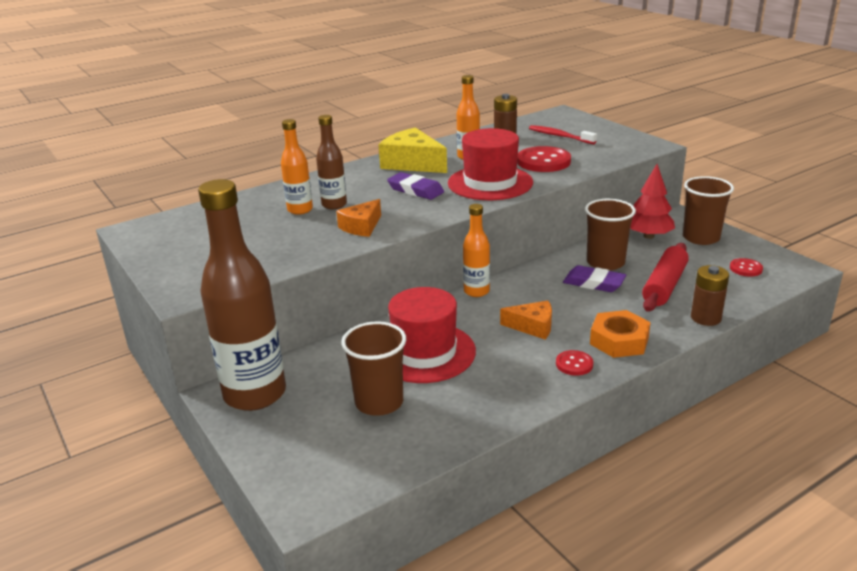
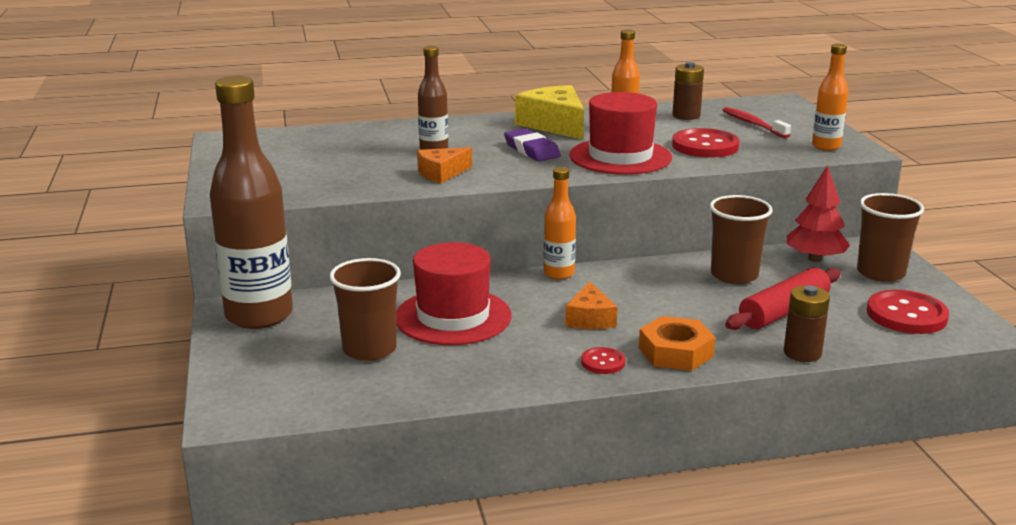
camera: 20 degrees right, 5 degrees down
(300, 210) = (395, 148): orange bottle -> orange bottle (826, 146)
(532, 326) = (590, 318): orange cheese -> orange cheese turned 60 degrees clockwise
(594, 283) = (700, 292): purple eraser -> none
(745, 268) = (906, 315): red button -> red button, size x1.90

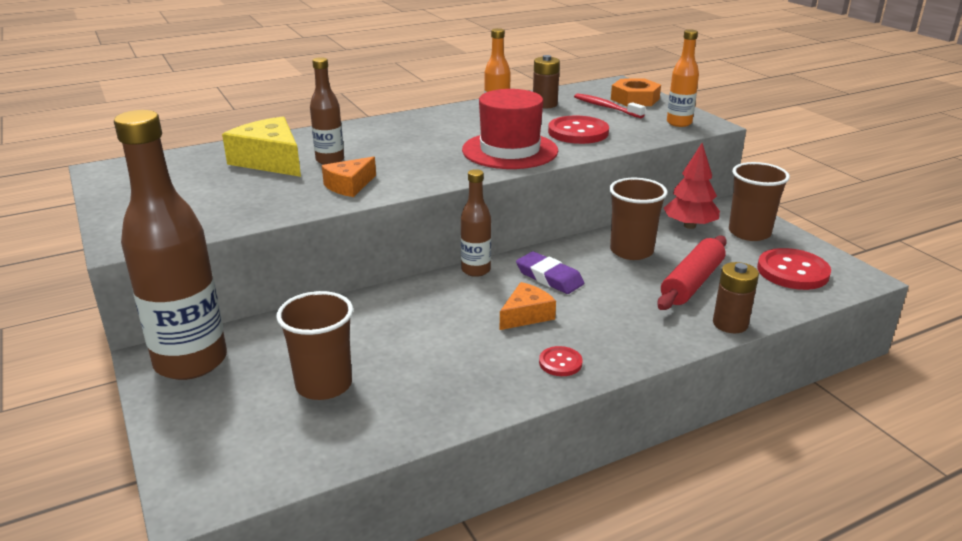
camera: 15 degrees left, 5 degrees up
(453, 317) = (394, 333): red hat -> none
(532, 150) = (425, 152): purple eraser -> purple eraser (549, 277)
(554, 125) = (433, 124): yellow cheese -> yellow cheese (270, 161)
(558, 274) = (476, 270): orange bottle -> brown bottle
(590, 318) = (526, 315): orange cheese -> orange cheese turned 120 degrees counterclockwise
(675, 352) = (621, 340): orange nut -> orange nut (635, 99)

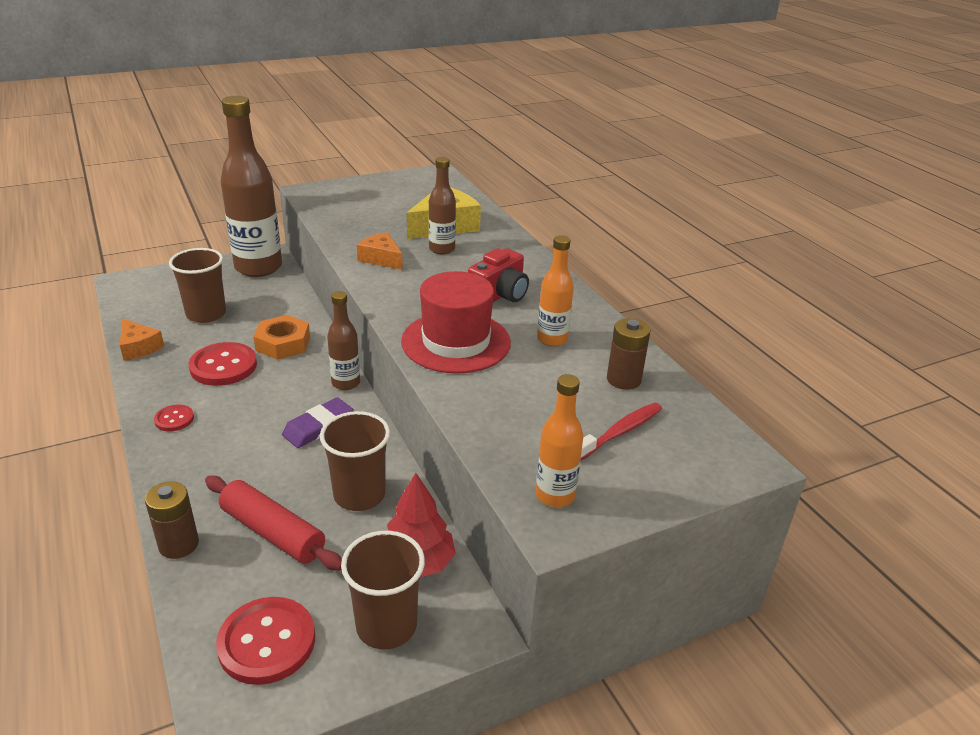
camera: 90 degrees right, 5 degrees up
(426, 137) = (499, 295): none -> red camera
(526, 315) = (255, 407): orange cheese -> orange cheese (139, 347)
(578, 132) = (514, 395): red button -> red button (223, 366)
(635, 99) = (666, 468): orange nut -> orange nut (283, 343)

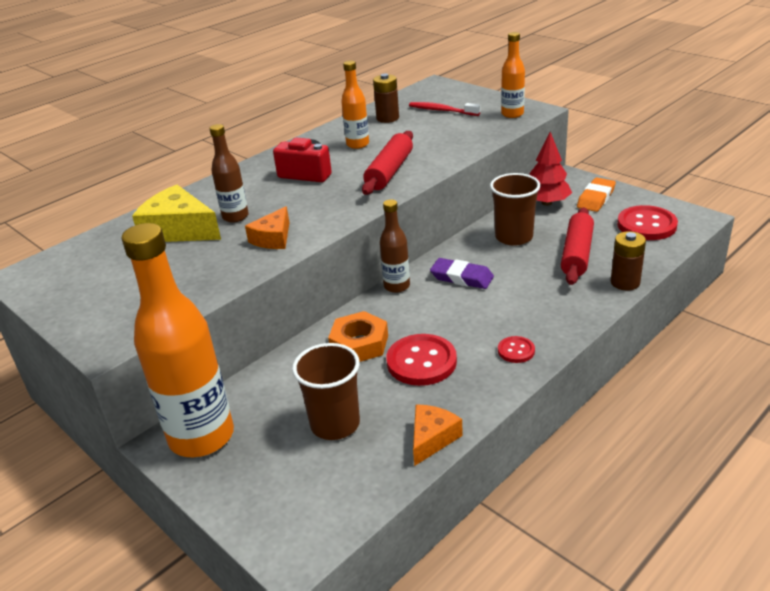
camera: 105 degrees left, 0 degrees up
(258, 267) = (202, 437): brown bottle -> orange bottle
(386, 626) = (596, 198): brown cup -> orange eraser
(456, 342) = (389, 171): red hat -> red rolling pin

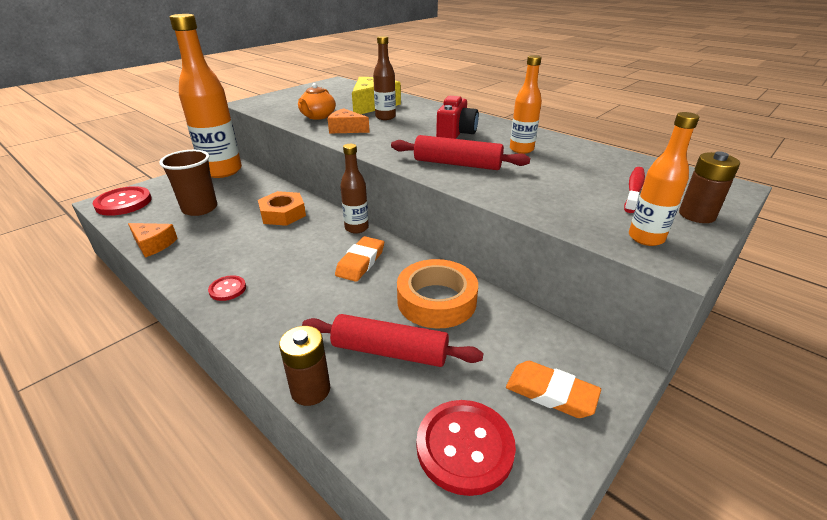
camera: 85 degrees right, 0 degrees up
(212, 266) = (317, 116): none -> orange teapot
(387, 118) = (596, 161): brown battery -> brown battery (696, 215)
(421, 362) = (243, 240): red button -> red button (123, 203)
(462, 277) = (361, 262): purple eraser -> orange eraser
(514, 237) = (436, 300): brown cup -> orange tape
(546, 203) = (527, 336): red tree -> none

